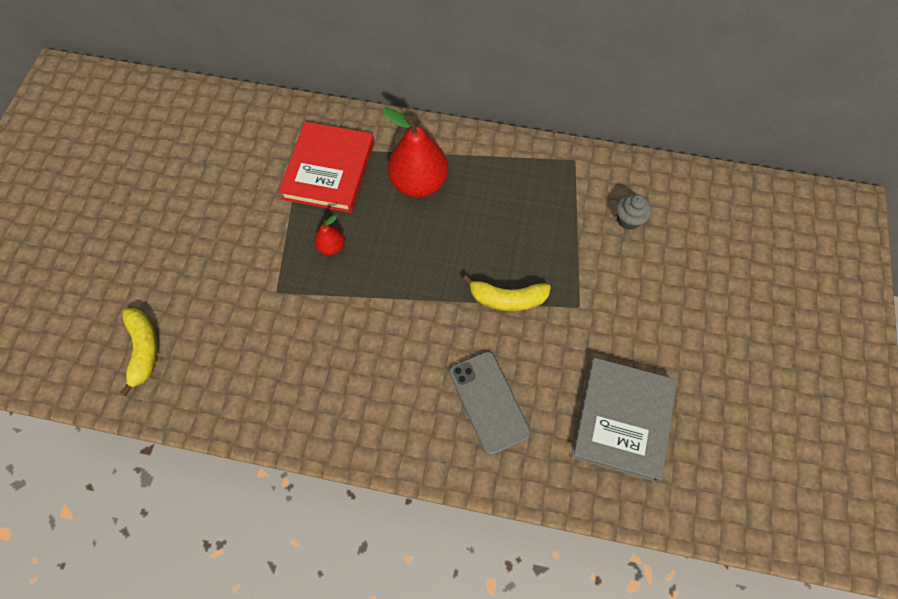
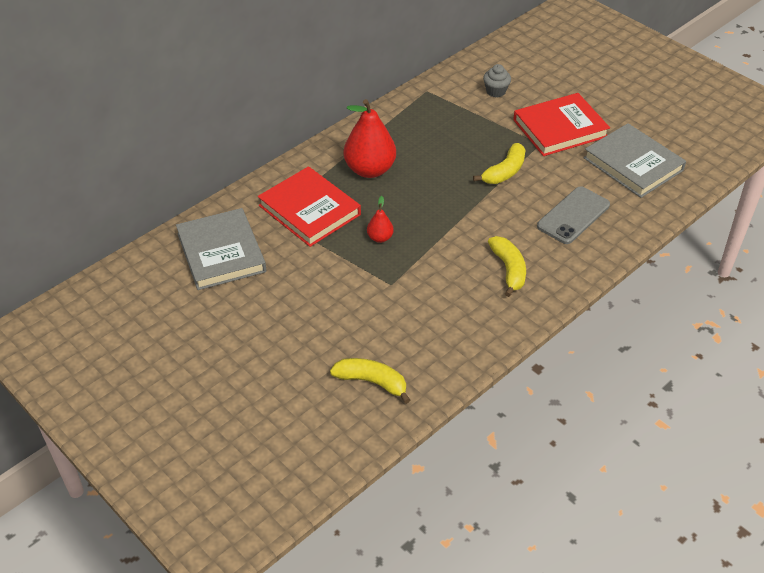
camera: 55 degrees left, 20 degrees down
(231, 141) = (221, 253): none -> grey book
(363, 383) = (509, 270): none -> yellow banana
(489, 402) = (573, 215): grey phone -> grey phone turned 60 degrees counterclockwise
(620, 313) = (560, 128): none -> red book

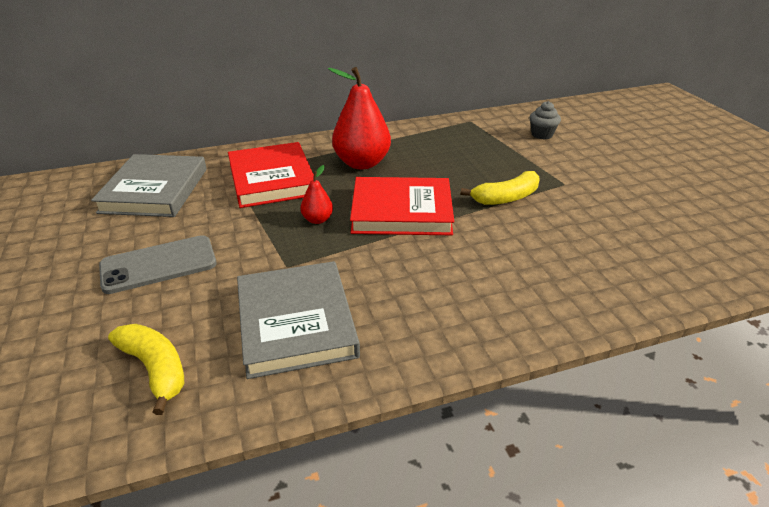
camera: 25 degrees right, 10 degrees down
(509, 270) = (441, 294): yellow banana -> none
(560, 128) = (597, 176): red book -> red book (401, 211)
(573, 215) = (566, 260): grey phone -> grey phone (159, 265)
(633, 164) = (677, 229): grey book -> grey book (296, 322)

